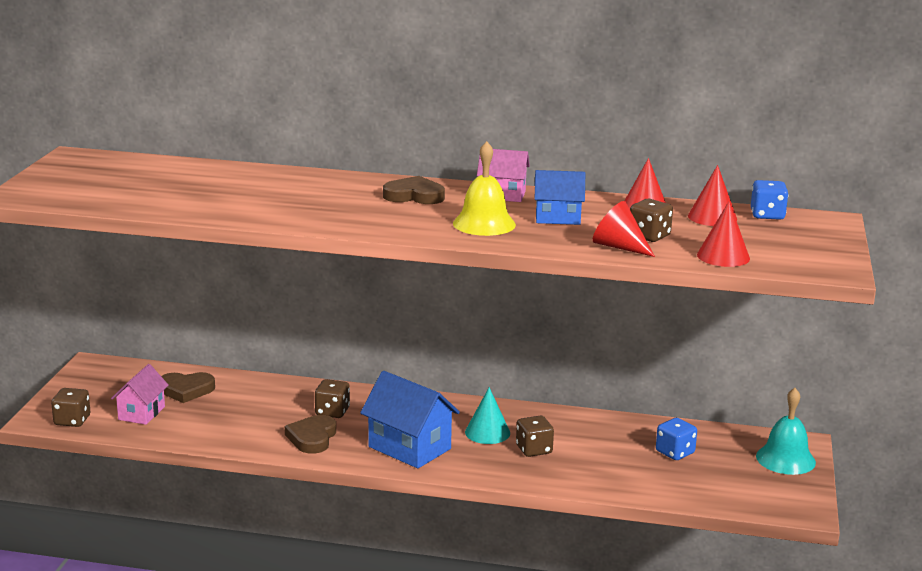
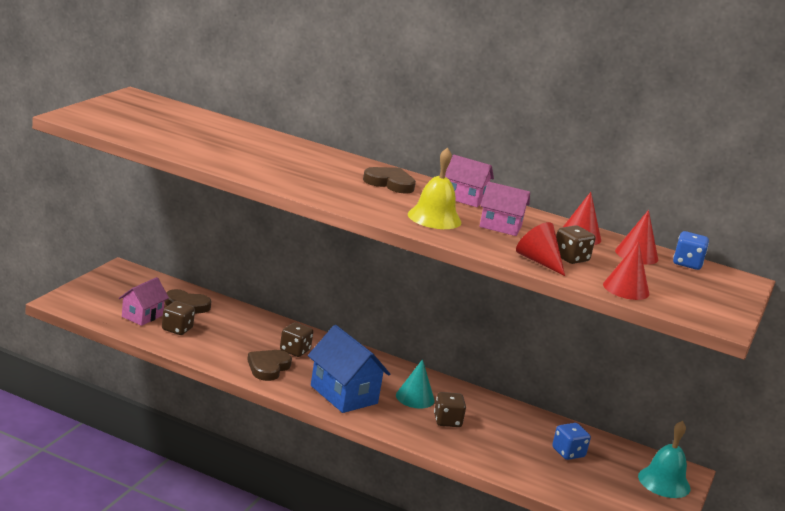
camera: 10 degrees right, 0 degrees up
(72, 420) = (86, 309): brown dice -> brown dice (177, 329)
(558, 218) = (500, 226): blue house -> pink house

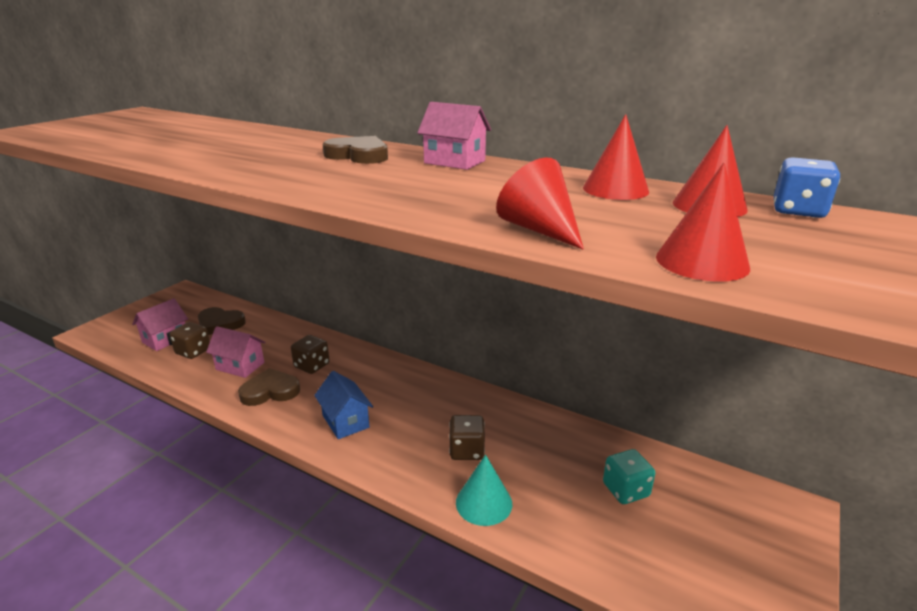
camera: 10 degrees right, 5 degrees up
(268, 367) = (270, 391): brown heart -> brown heart turned 45 degrees clockwise
(344, 394) = (345, 421): blue house -> blue house, size x0.63
(415, 397) = (433, 417): turquoise cone -> turquoise cone (484, 503)
(434, 218) = (393, 186): yellow bell -> none
(500, 226) = (492, 188): pink house -> pink house (240, 366)
(568, 453) = (625, 490): blue dice -> turquoise dice
(570, 258) = (597, 220): brown dice -> none
(664, 482) = (770, 534): turquoise bell -> none

